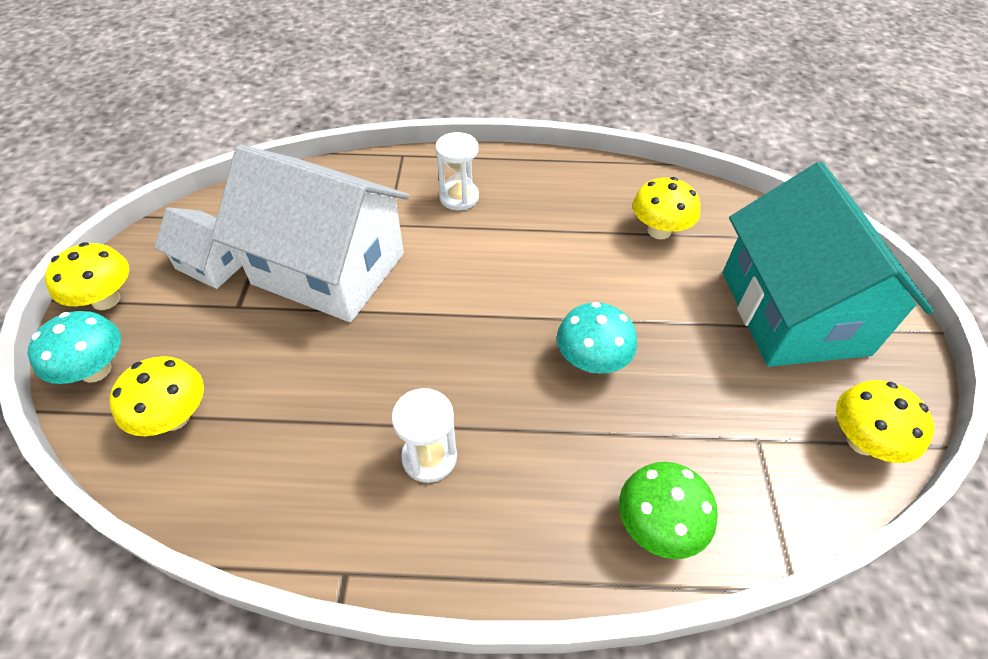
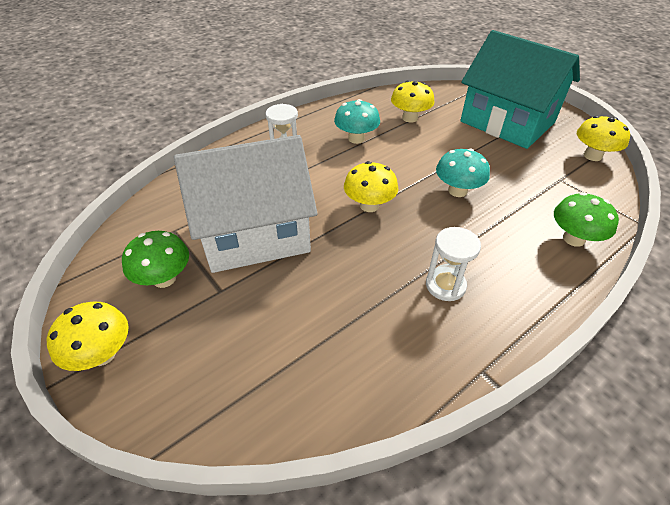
camera: 40 degrees left, 5 degrees down
(96, 370) = (161, 400): turquoise mushroom -> turquoise mushroom (356, 139)
(174, 417) = (266, 381): yellow mushroom -> yellow mushroom (369, 205)
(213, 263) = (164, 278): white house -> green mushroom

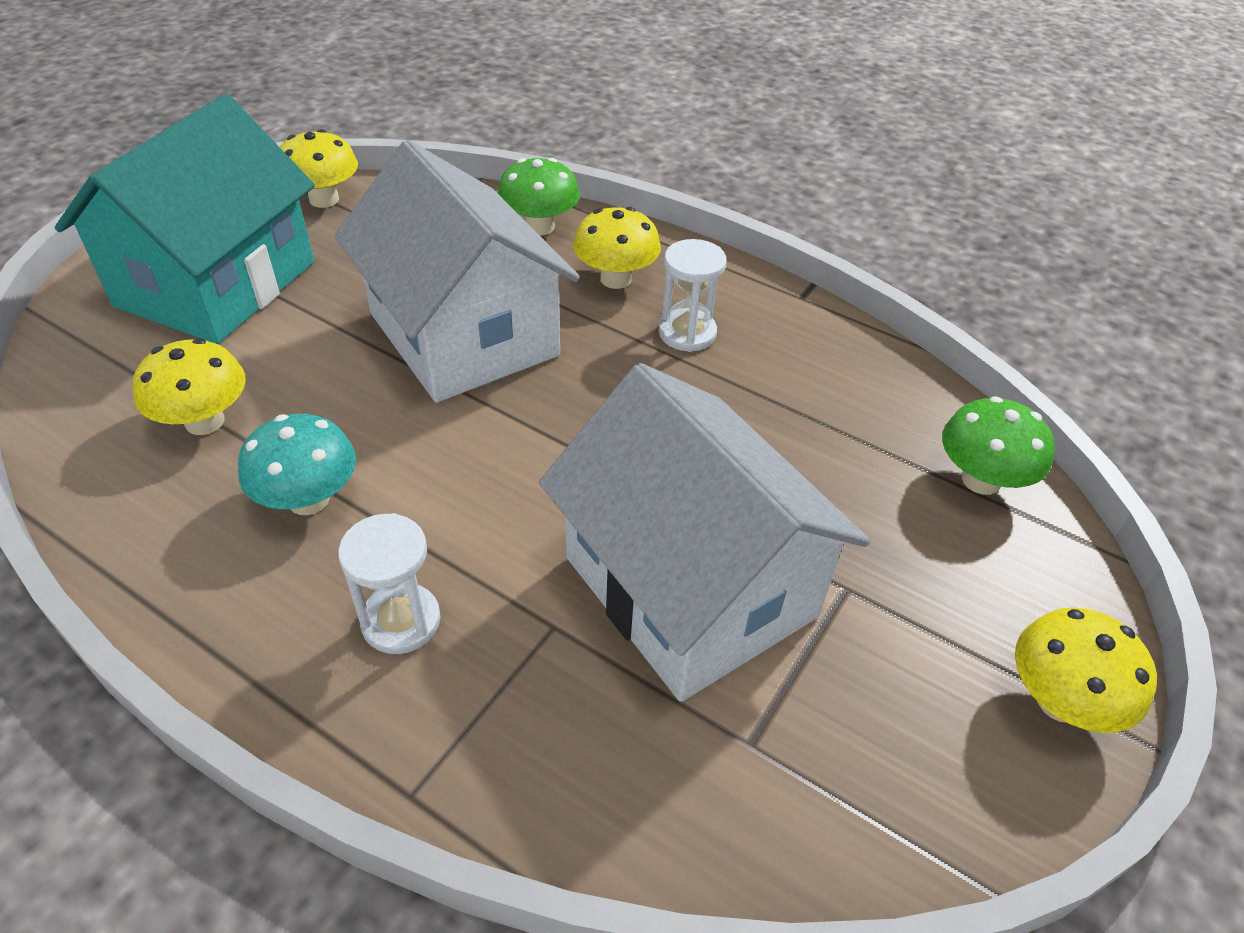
camera: 110 degrees left, 0 degrees up
(164, 278) = (873, 690): green mushroom -> green mushroom (981, 480)
(369, 205) = (543, 437): yellow mushroom -> yellow mushroom (615, 279)
(457, 191) = (464, 334): turquoise mushroom -> white house

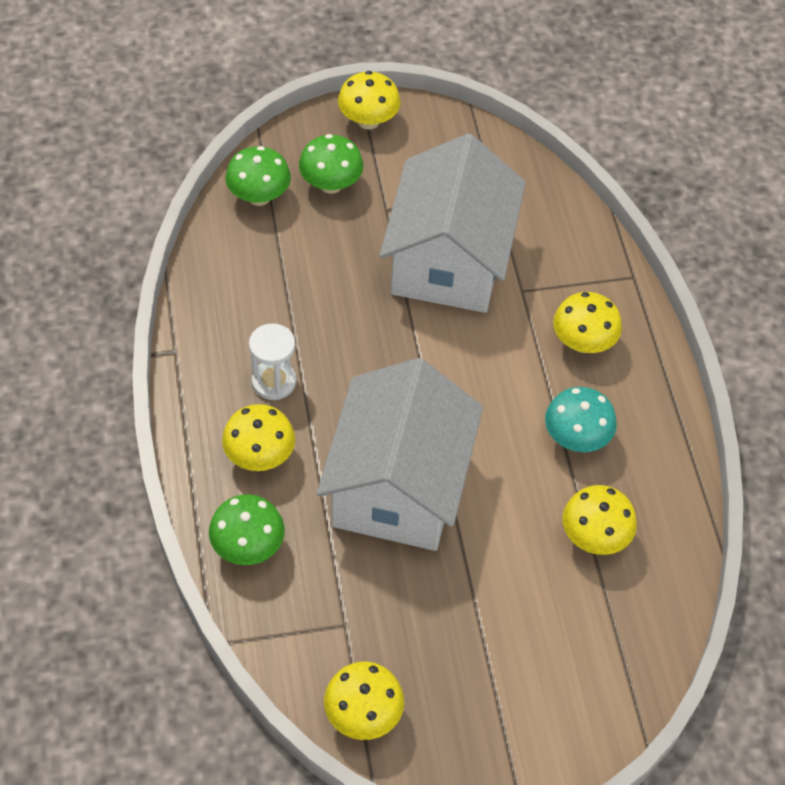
camera: 135 degrees left, 10 degrees up
(217, 284) = (509, 667): turquoise house -> none
(401, 621) = (583, 342): white hourglass -> yellow mushroom
(947, 562) = (331, 184): none -> green mushroom

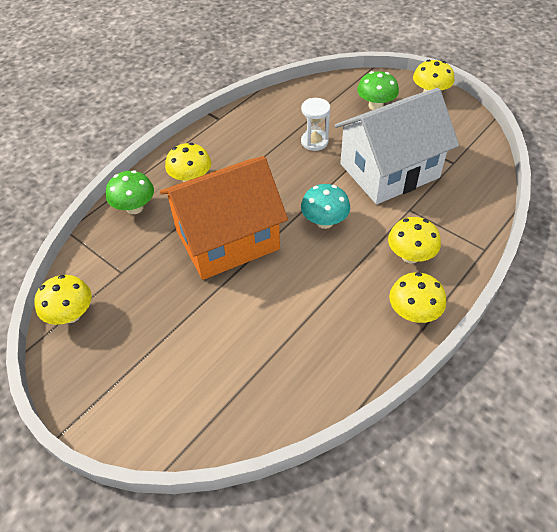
camera: 55 degrees right, 5 degrees down
(259, 196) = (336, 90): green mushroom -> none
(274, 381) = (239, 158): white hourglass -> white hourglass (314, 142)
(398, 486) = (227, 239): white house -> orange house
(576, 438) = (343, 294): turquoise mushroom -> turquoise mushroom (324, 222)
(594, 537) = (285, 347): yellow mushroom -> yellow mushroom (413, 313)

